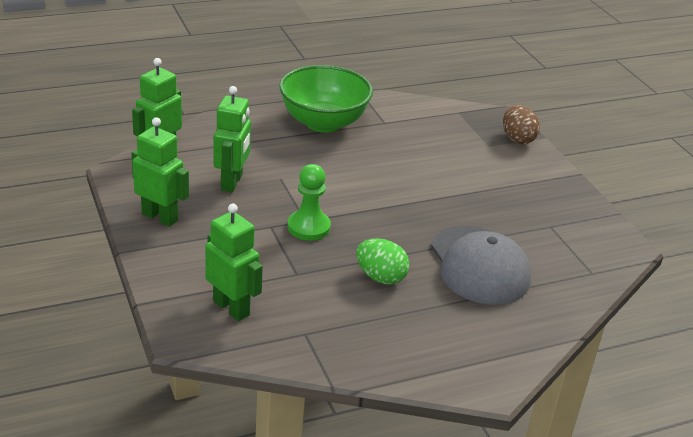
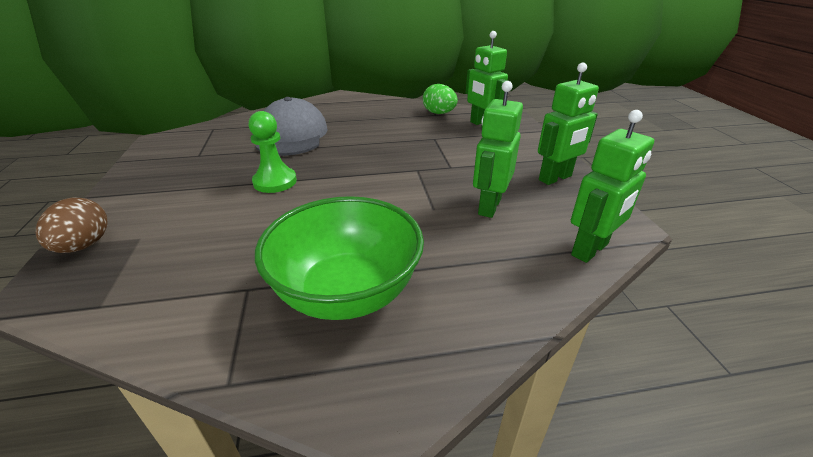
camera: 165 degrees left, 0 degrees up
(160, 217) = (555, 178): green robot -> green robot turned 75 degrees counterclockwise
(308, 227) = (416, 164): green pawn -> green pawn (275, 182)
(380, 277) = (372, 133): green egg -> green egg (439, 113)

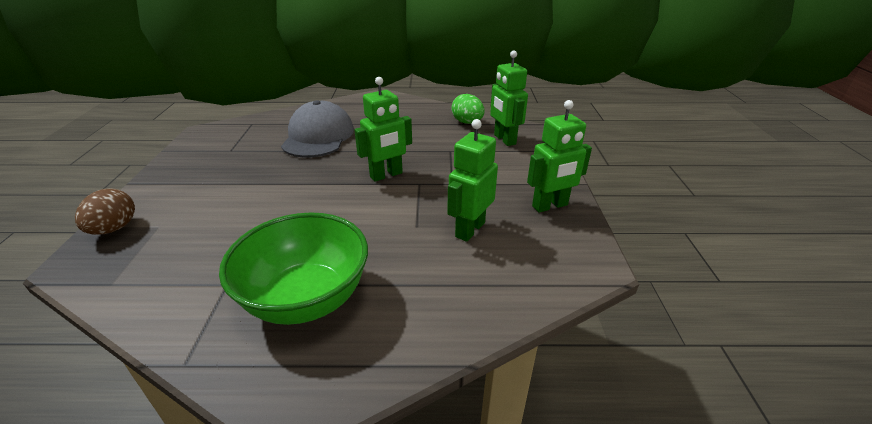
camera: 10 degrees right, 0 degrees up
(275, 182) = (286, 183): green pawn -> none
(590, 250) = (546, 286): green robot -> green robot (386, 175)

